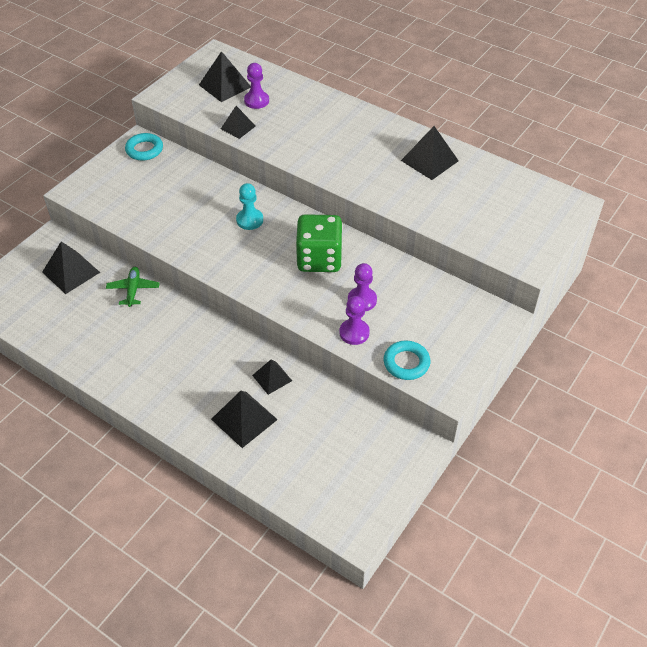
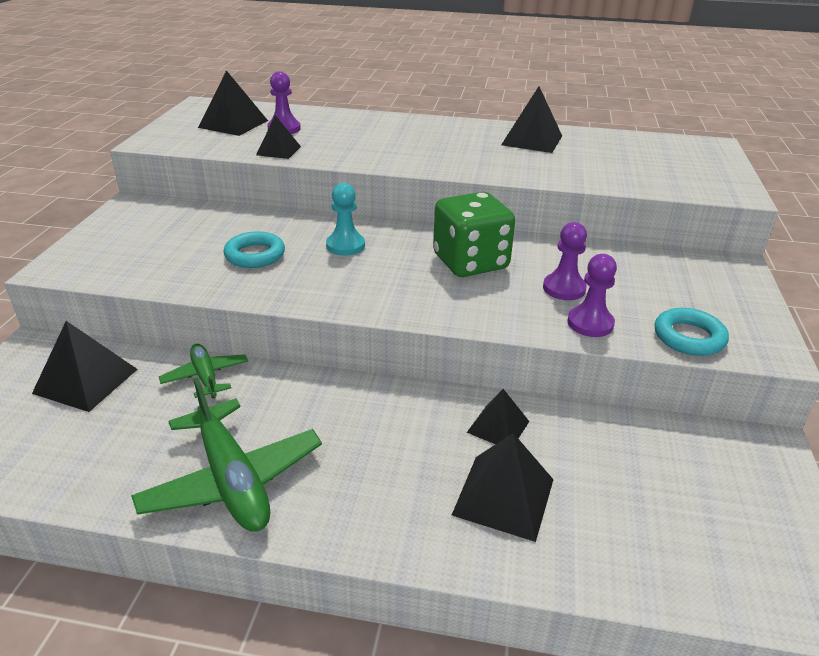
camera: 25 degrees left, 15 degrees down
(116, 360) = (232, 480): none -> green plane
(144, 150) = (147, 210): turquoise ring -> turquoise ring (255, 255)

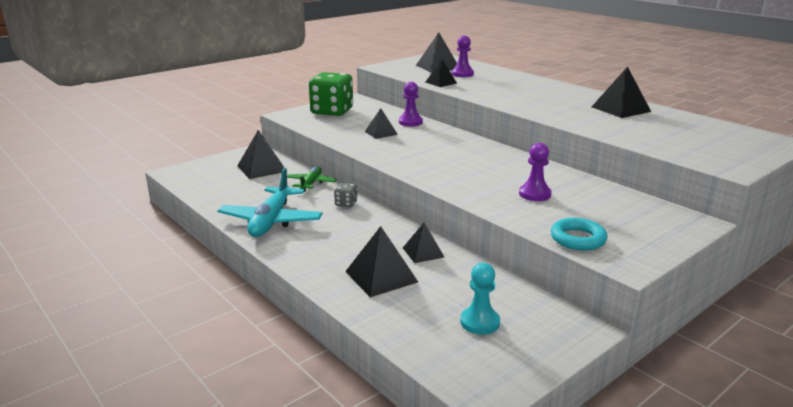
camera: 40 degrees right, 10 degrees down
(232, 480) = (271, 221): green plane -> turquoise plane
(255, 255) = (381, 133): turquoise ring -> black pyramid
(302, 391) = (346, 203): none -> grey dice
(345, 245) = (435, 141): turquoise pawn -> turquoise pawn (479, 322)
(470, 262) = (496, 167): green dice -> green dice (332, 111)
(590, 323) = (521, 212): purple pawn -> purple pawn (410, 122)

